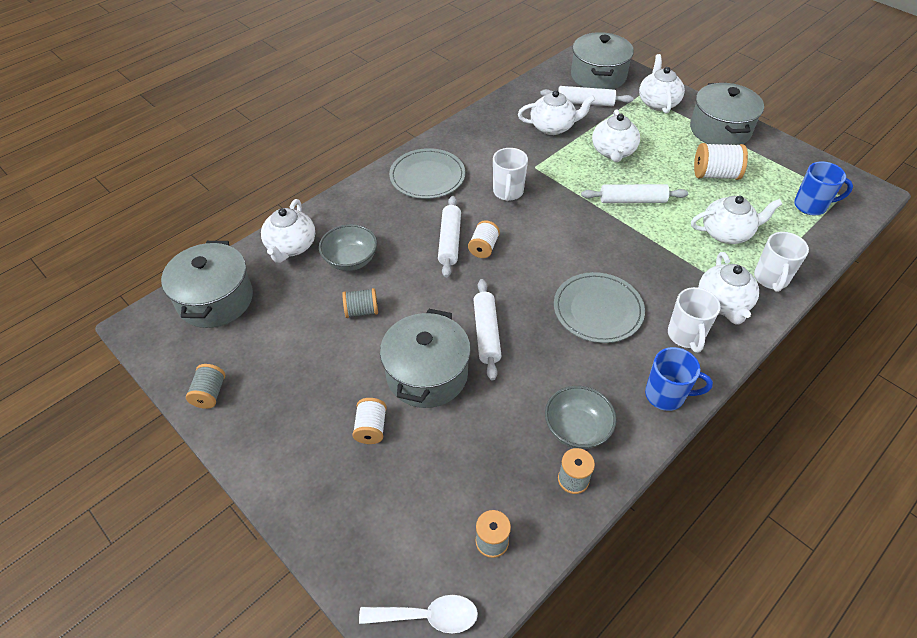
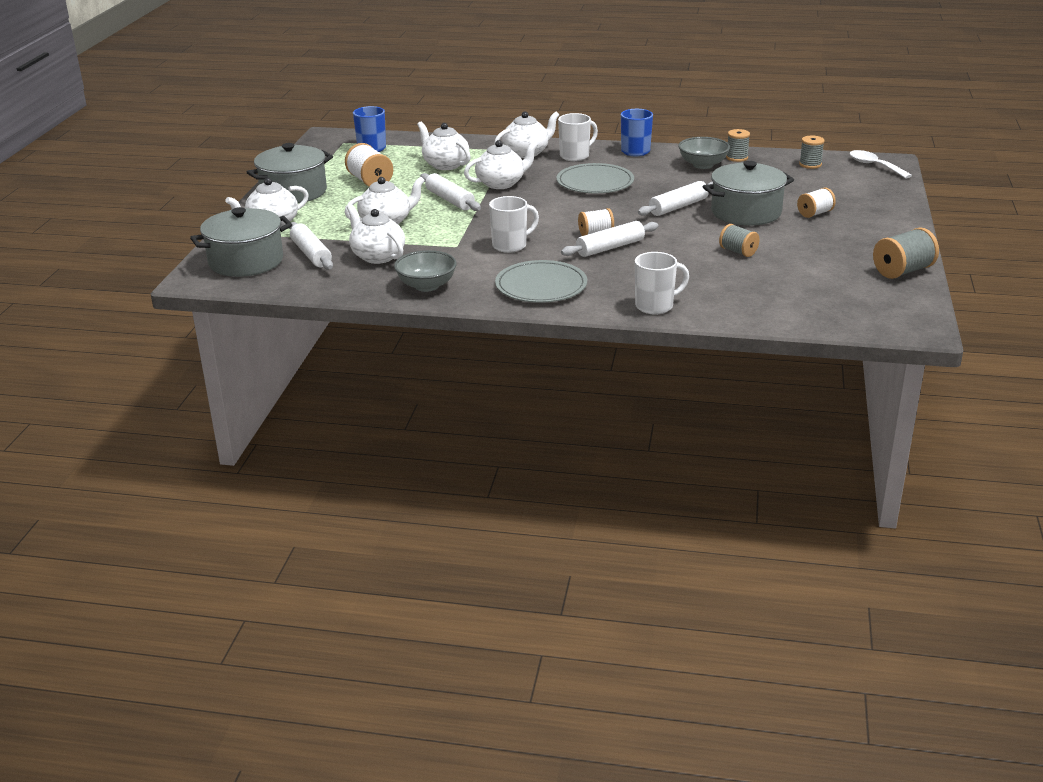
camera: 125 degrees left, 20 degrees down
(210, 393) = (902, 271): grey spool -> grey spool, size x1.53
(215, 300) = (839, 311): grey pot -> none
(291, 247) = (730, 307): white teapot -> white teapot (501, 183)
(351, 260) = (699, 276): grey bowl -> grey bowl (426, 286)
(771, 279) = (479, 146): white mug -> white mug (655, 306)

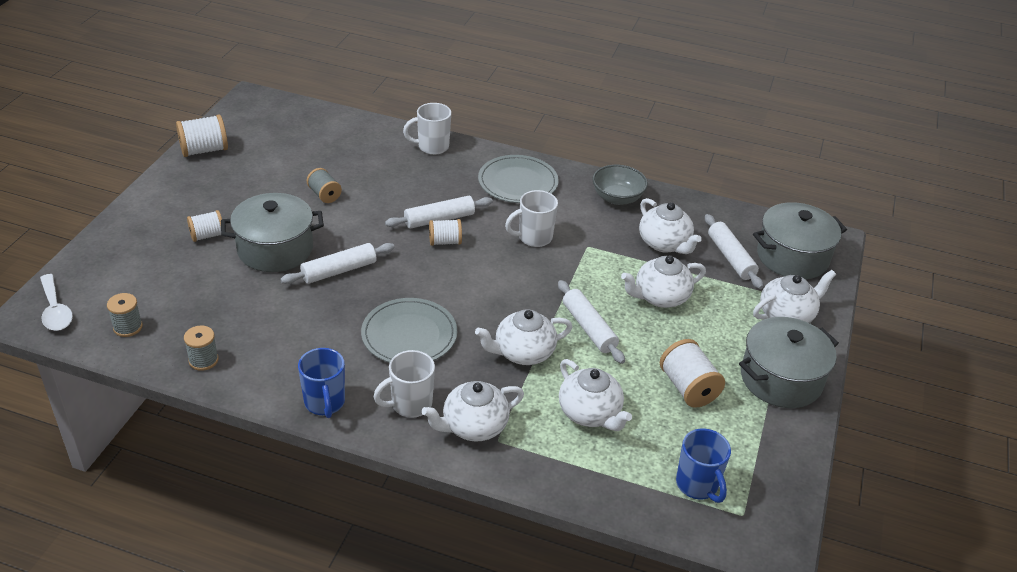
camera: 175 degrees left, 10 degrees up
(703, 165) = (258, 351): grey bowl -> none
(902, 271) = (204, 150): grey spool -> white spool

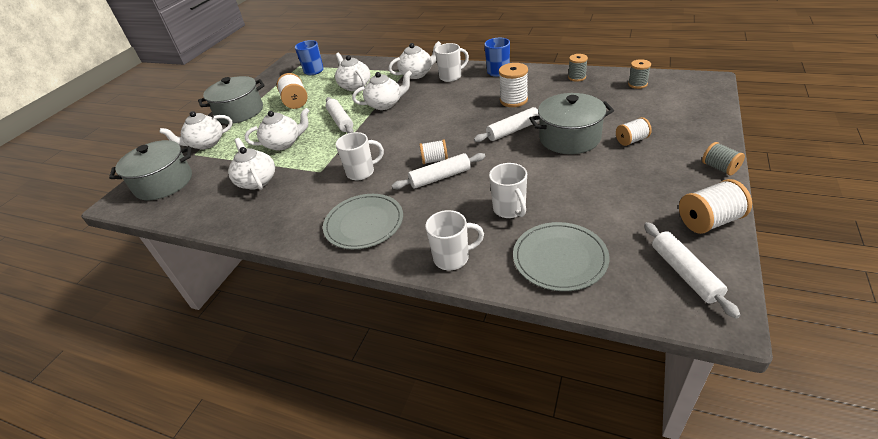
camera: 170 degrees left, 0 degrees up
(55, 310) = (695, 85): white spoon -> none
(320, 325) = (513, 100): none -> white spool
(324, 195) = (550, 187): grey spool -> grey spool (720, 168)
(372, 178) = (509, 209): none -> white mug
(409, 335) = (455, 103): grey plate -> grey plate (559, 258)
(617, 198) = (274, 218): grey bowl -> none
(730, 258) = (212, 176): white rolling pin -> white rolling pin (685, 273)

